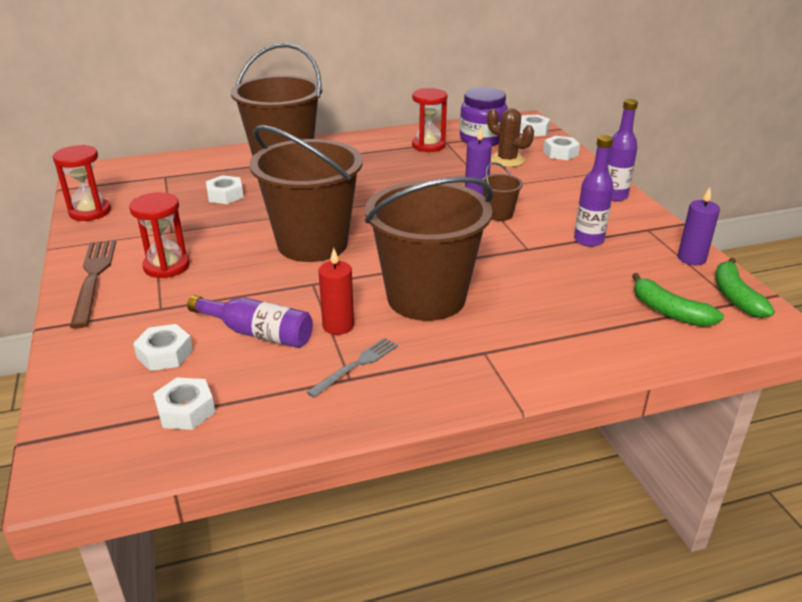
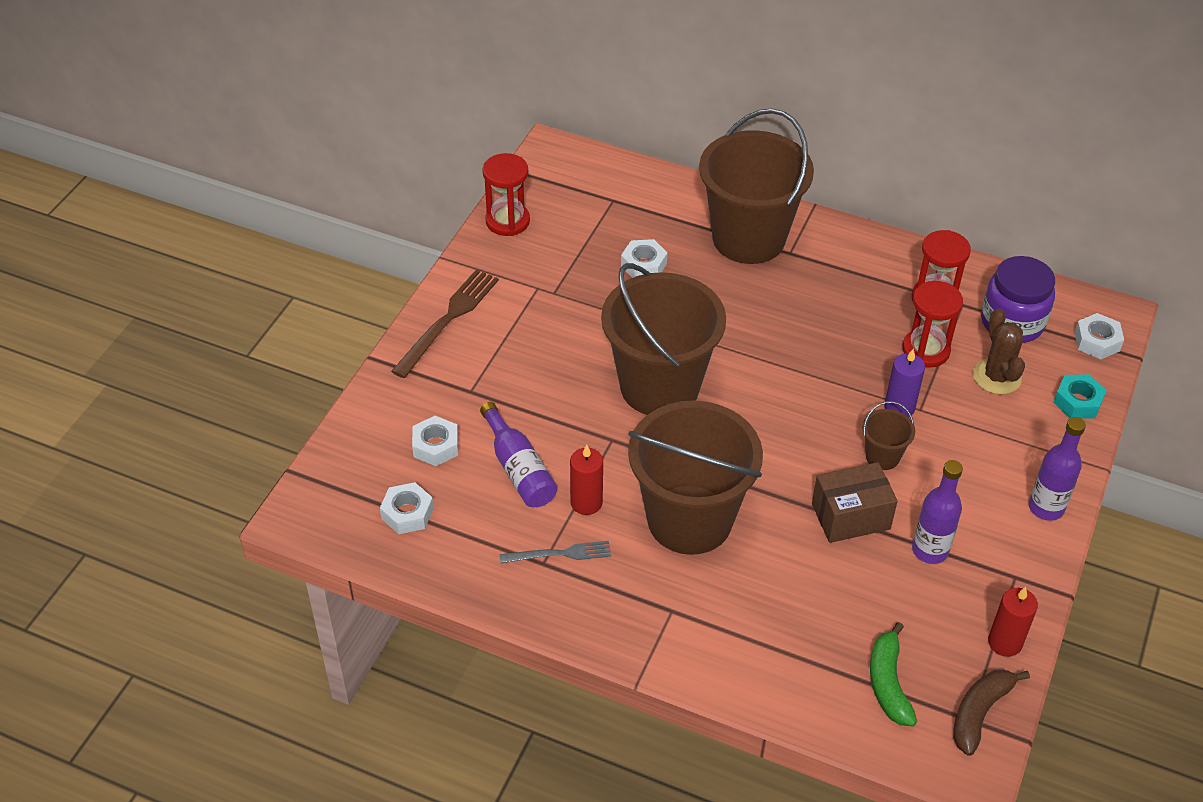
camera: 40 degrees right, 15 degrees up
(166, 266) = (514, 340): red hourglass -> red hourglass (925, 350)
(523, 247) = (850, 516): none -> brown box
(560, 153) = (1077, 402): white nut -> turquoise nut
(691, 258) = (1005, 642): purple candle -> red candle
(735, 297) = (979, 713): green banana -> brown banana

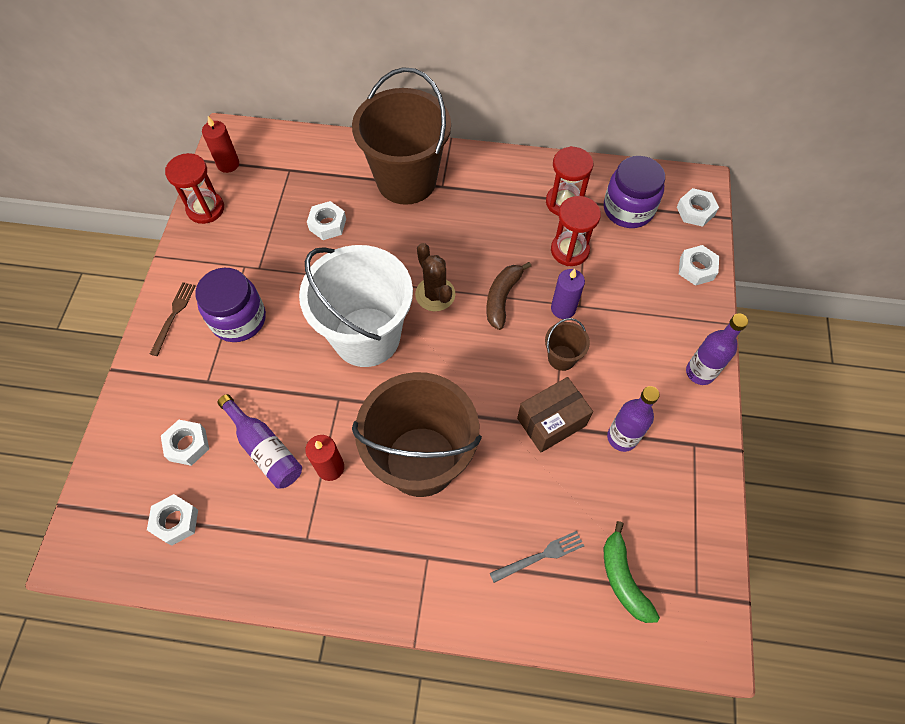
camera: 15 degrees left, 15 degrees up
(448, 320) = (173, 316): brown fork -> brown fork, size x0.61
(519, 339) = (238, 319): none -> purple jar
(560, 554) = (319, 526): grey fork -> grey fork (540, 556)
(659, 386) = (366, 337): brown bucket -> white bucket
(979, 713) = (703, 586): brown banana -> brown banana (502, 298)
(996, 377) = (630, 261): brown cactus -> brown cactus (435, 294)
(1005, 642) = (704, 510): red candle -> red candle (228, 164)
(1077, 402) = (696, 269): turquoise nut -> white nut

